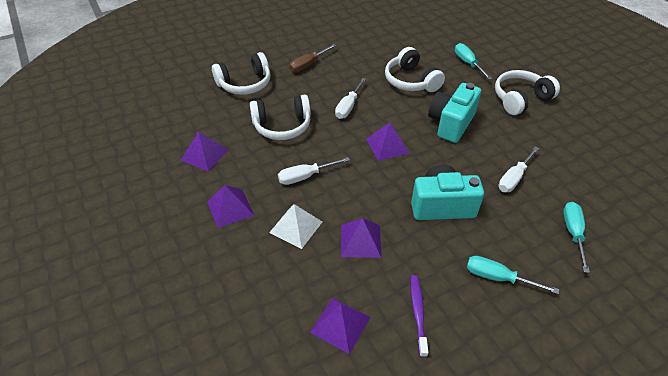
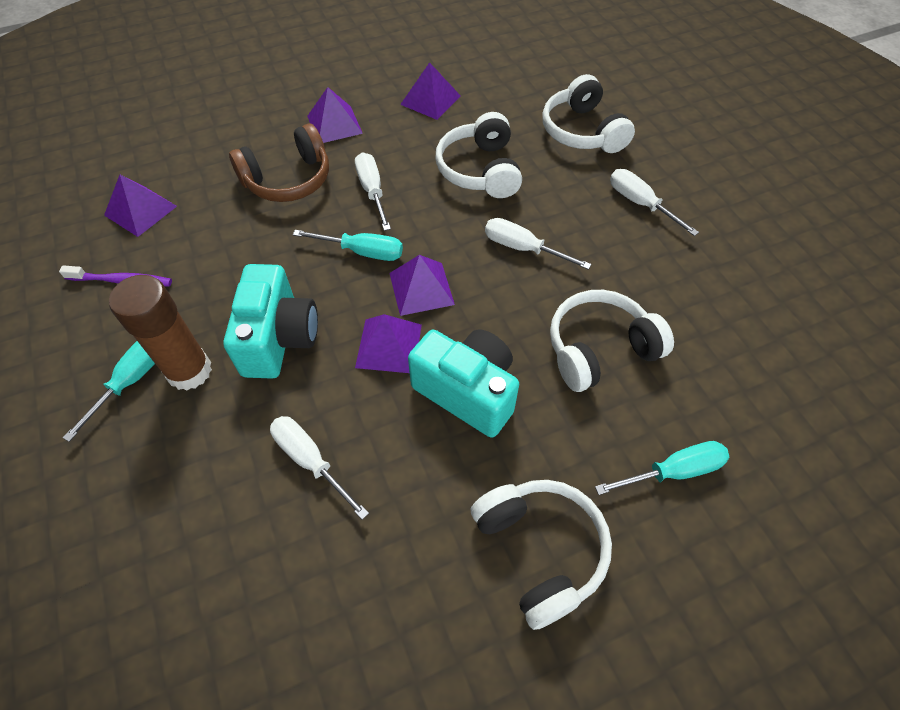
camera: 95 degrees right, 10 degrees up
(296, 227) = (288, 179): white pyramid -> brown headphones
(308, 65) = (640, 204): brown screwdriver -> white screwdriver
(360, 240) = (247, 238): purple pyramid -> purple pyramid (389, 345)
(480, 247) = (189, 371): none -> brown glue stick
(573, 233) = (166, 517): turquoise screwdriver -> turquoise screwdriver (362, 252)

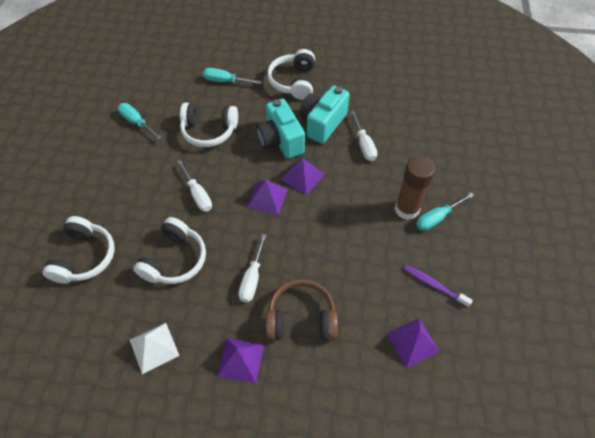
camera: 150 degrees left, 0 degrees up
(279, 338) = (355, 205): turquoise camera -> turquoise camera (322, 123)
(362, 252) = (285, 235): turquoise screwdriver -> turquoise screwdriver (137, 122)
(430, 100) = (154, 347): purple pyramid -> white pyramid
(640, 204) = (111, 189): white screwdriver -> none

